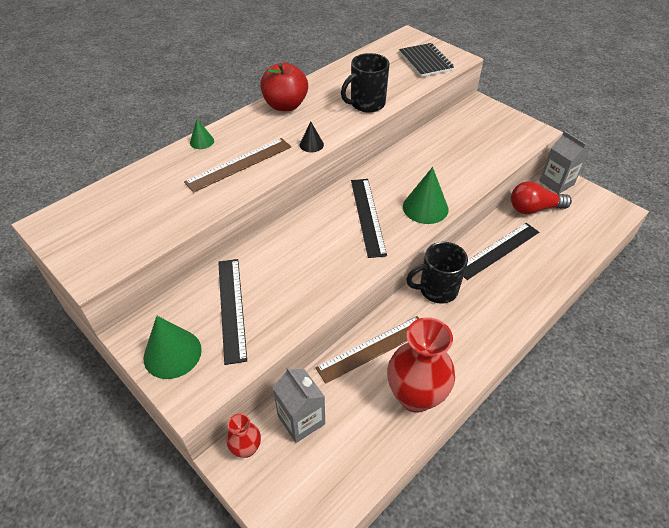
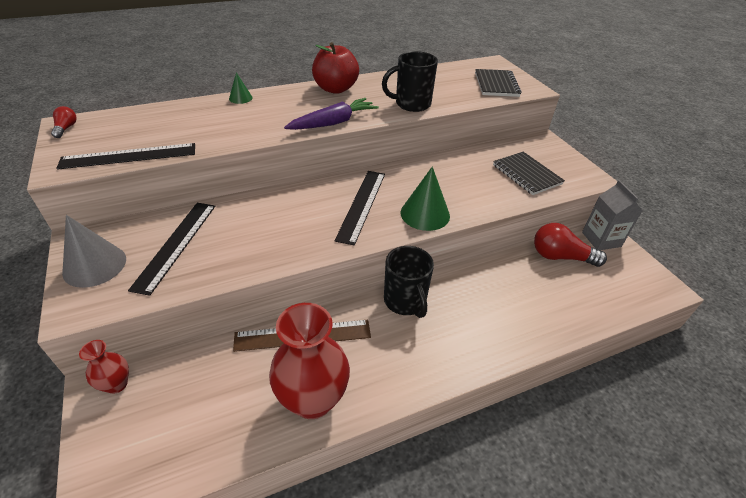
camera: 20 degrees right, 5 degrees down
(52, 228) = (66, 128): none -> red light bulb
(172, 353) = (95, 265): green cone -> grey cone
(239, 164) = (256, 122): brown ruler -> none
(301, 420) = (185, 377): grey carton -> none
(311, 144) = (333, 123): black cone -> purple carrot
(437, 289) = (405, 301): black mug -> black mug turned 120 degrees counterclockwise
(484, 143) = (526, 174): none -> black notebook
(497, 250) = (495, 284): black ruler -> black ruler (129, 156)

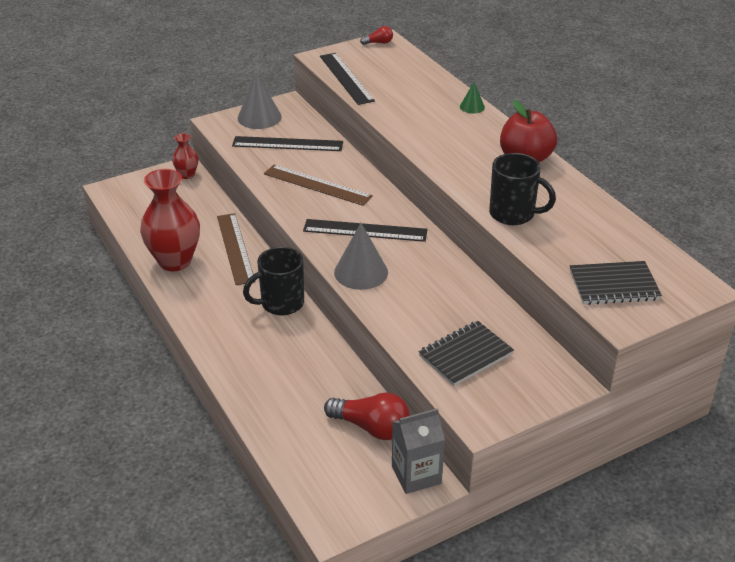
camera: 85 degrees right, 5 degrees down
(272, 228) = (317, 185): none -> brown ruler
(333, 123) = (443, 166): purple carrot -> none
(411, 104) = (513, 214): black mug -> black mug turned 135 degrees clockwise
(425, 214) = (361, 272): green cone -> grey cone
(560, 257) = (371, 427): red light bulb -> red light bulb turned 105 degrees clockwise

